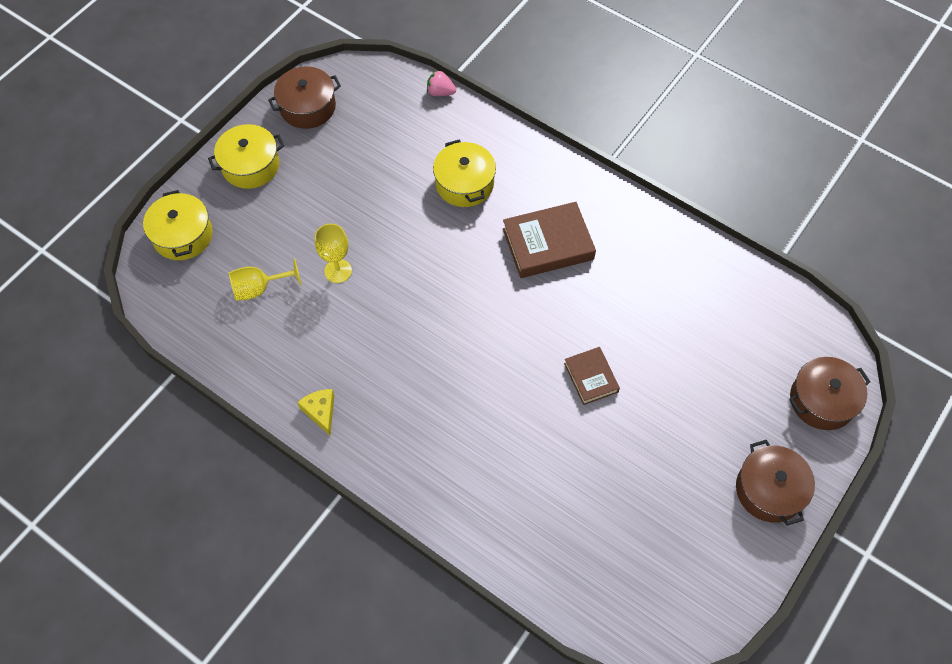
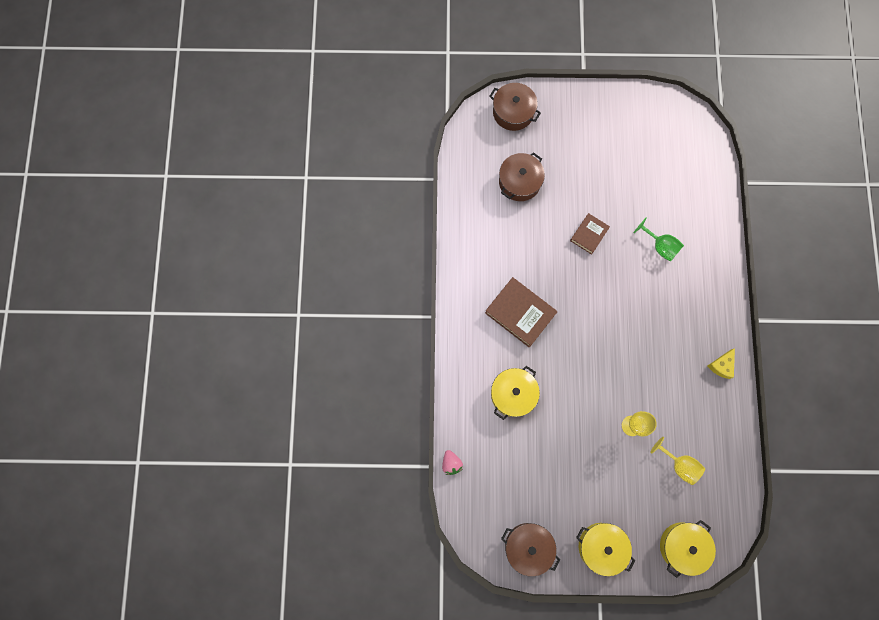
camera: 125 degrees left, 15 degrees up
(517, 449) = (660, 246): none -> green goblet
(769, 490) = (585, 112): brown pot -> brown pot (519, 182)

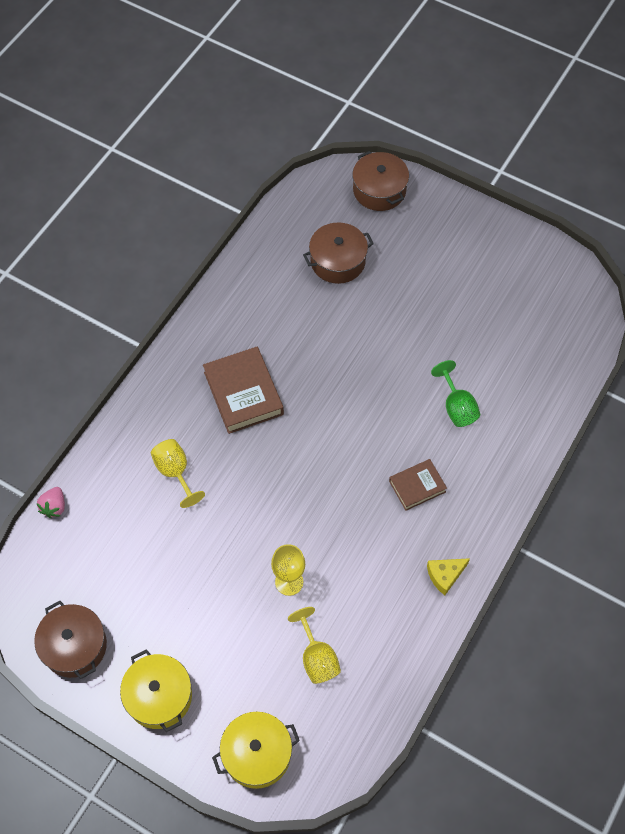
camera: 30 degrees right, 15 degrees down
(513, 394) = (175, 472): yellow pot -> yellow goblet
(589, 234) = (380, 353): brown book -> brown book (417, 486)

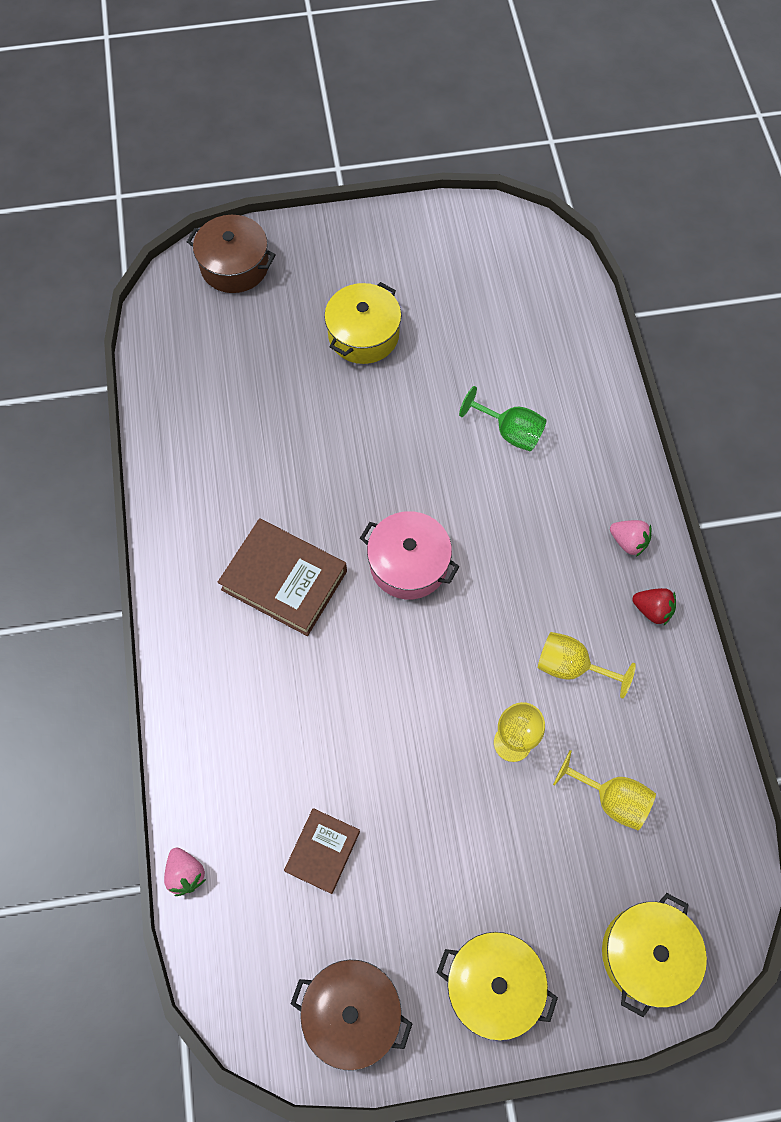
camera: 40 degrees left, 5 degrees up
(175, 472) = (288, 723): yellow goblet -> yellow goblet (571, 667)
(322, 437) = (408, 563): none -> pink pot
(338, 261) = (258, 368): brown pot -> none
(417, 486) = (545, 541): brown book -> brown book (322, 851)
(420, 285) = (363, 335): none -> yellow pot
(445, 575) = (652, 610): yellow cheese -> red strawberry
(469, 525) = (628, 542): none -> pink strawberry

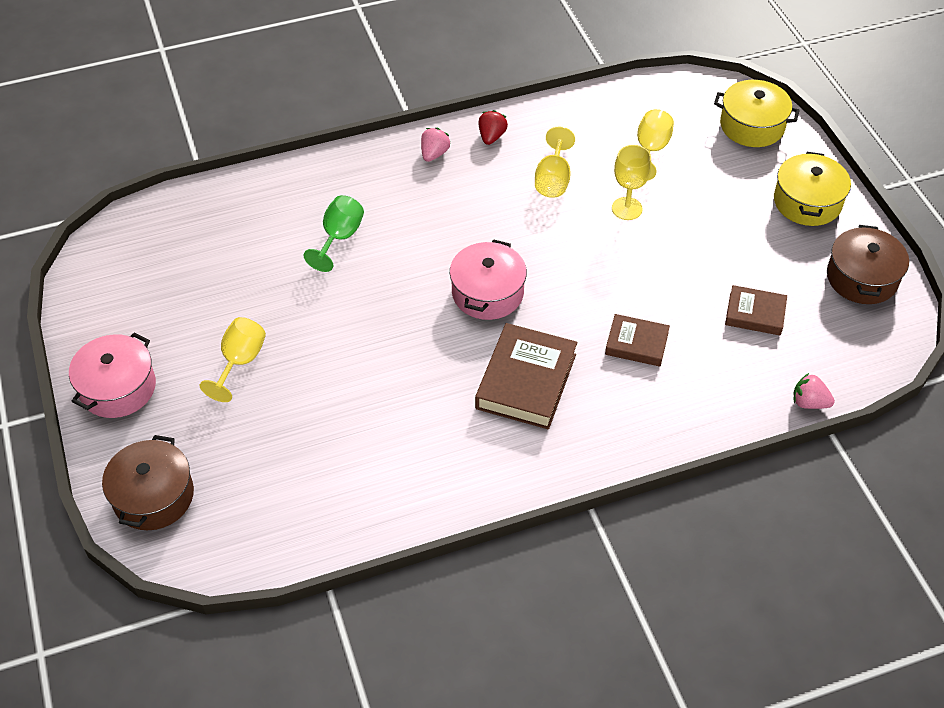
camera: 100 degrees left, 15 degrees down
(186, 873) = (809, 402): pink strawberry -> pink strawberry turned 120 degrees counterclockwise
(308, 703) = (636, 344): none -> brown book
(355, 242) = (118, 388): none -> pink pot
(363, 335) = (240, 362): yellow pot -> yellow goblet

